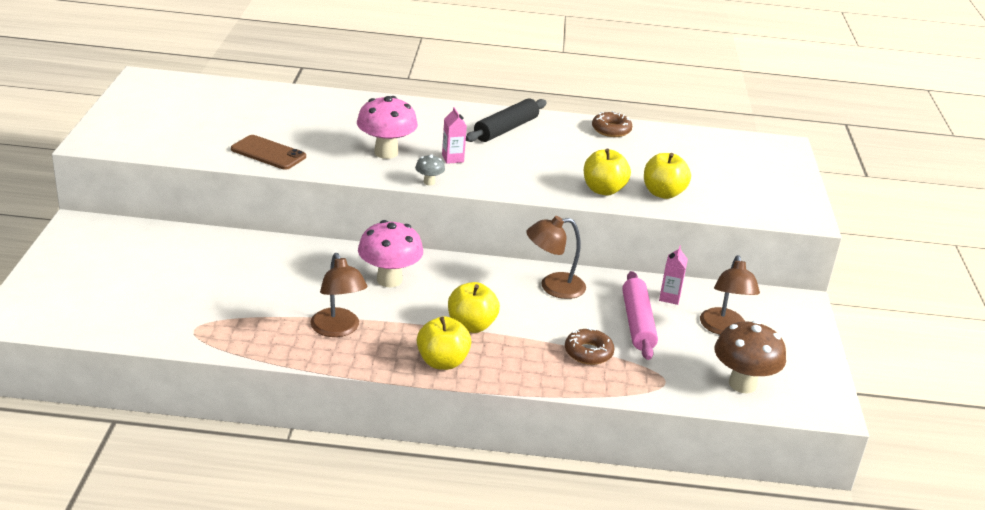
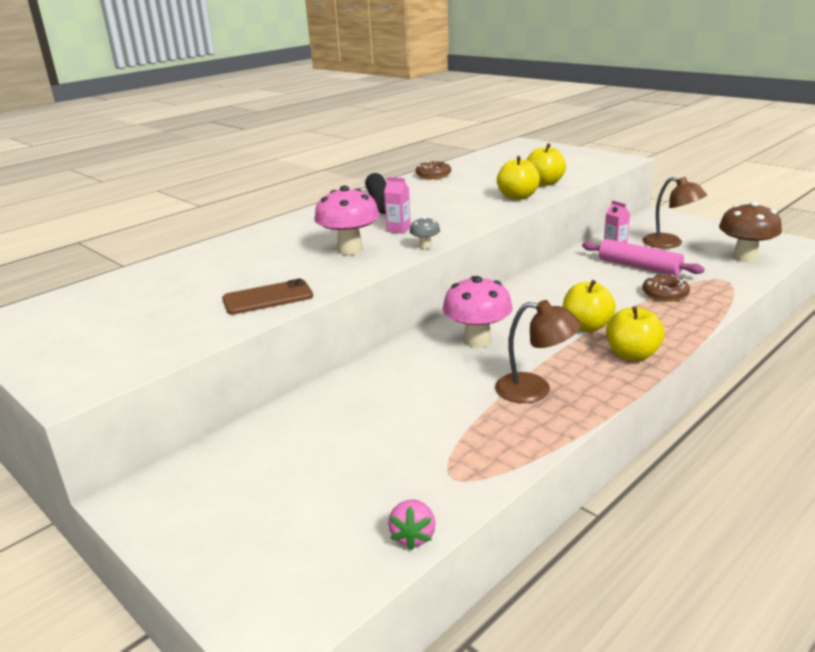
camera: 45 degrees left, 5 degrees down
(122, 335) = (413, 536): none -> pink strawberry
(553, 287) = (560, 280): brown lamp -> none

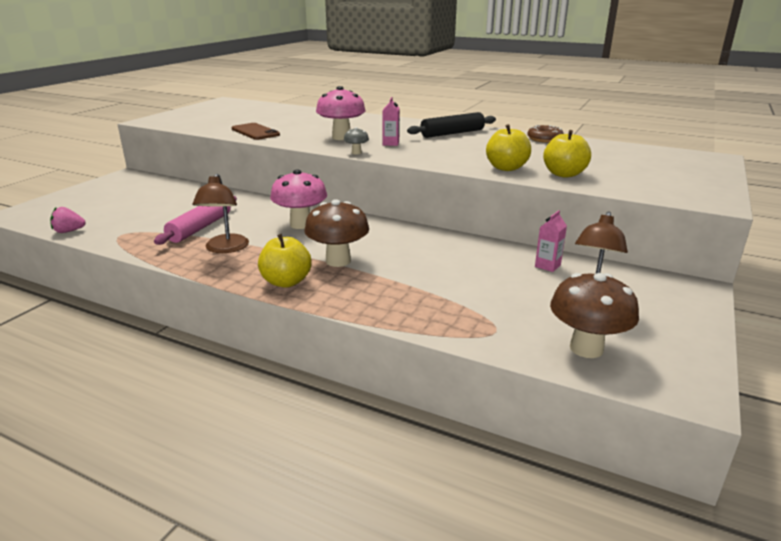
camera: 70 degrees right, 0 degrees up
(586, 327) = (338, 261): yellow apple -> brown mushroom
(639, 266) = (500, 280): pink rolling pin -> pink rolling pin (200, 228)
(665, 294) = (431, 295): brown donut -> none

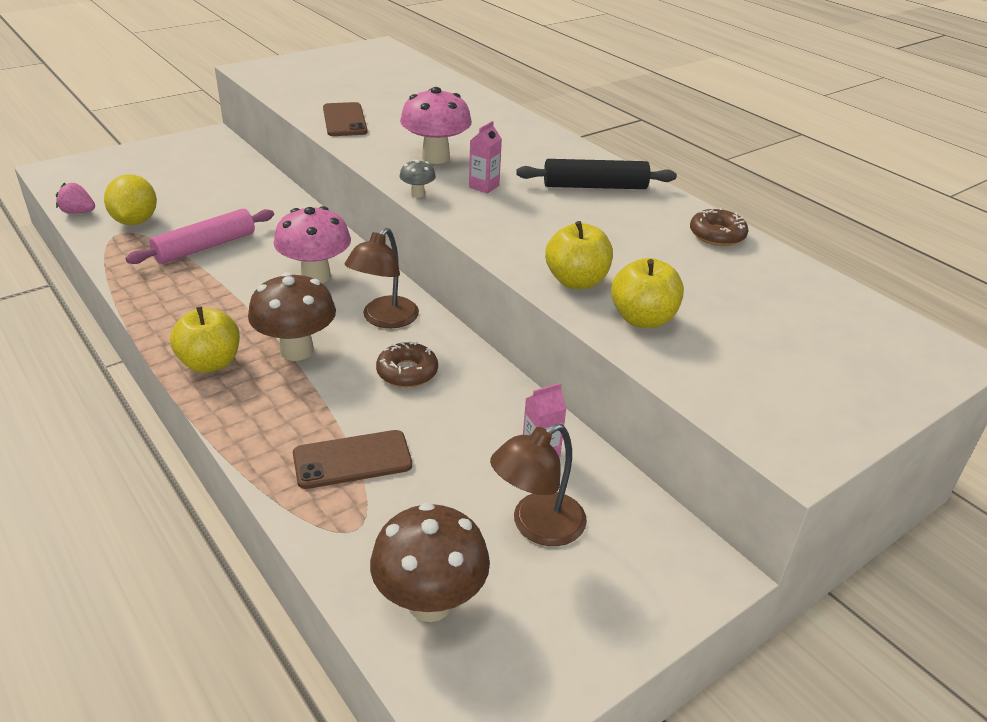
camera: 25 degrees right, 10 degrees up
(125, 226) = (135, 221): none -> yellow lemon
(225, 248) = (199, 289): brown lamp -> brown lamp (384, 319)
(423, 253) = (407, 372): none -> brown donut
(447, 300) = (352, 459): none -> brown phone

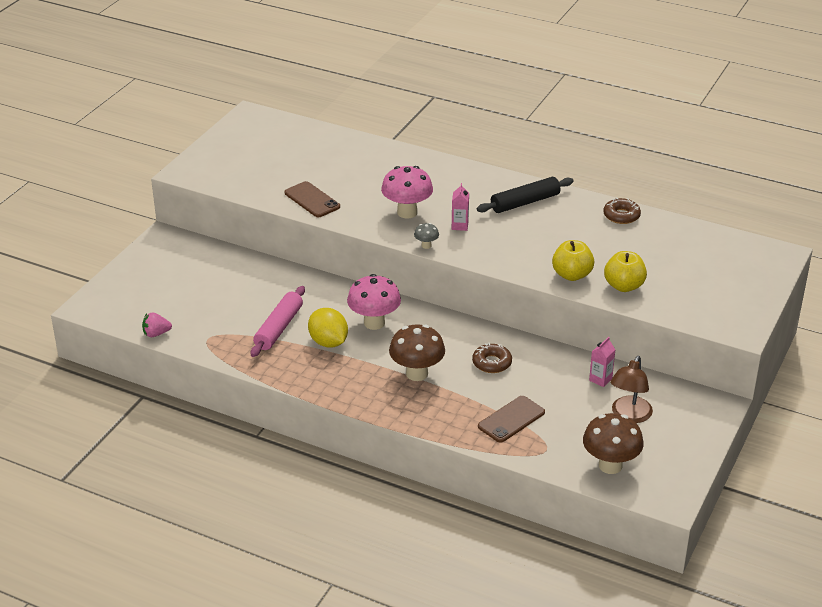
camera: 25 degrees left, 0 degrees up
(135, 221) = (206, 326): yellow lemon -> yellow lemon (328, 342)
(210, 363) = (376, 399): yellow apple -> none
(384, 319) = (446, 336): brown lamp -> none

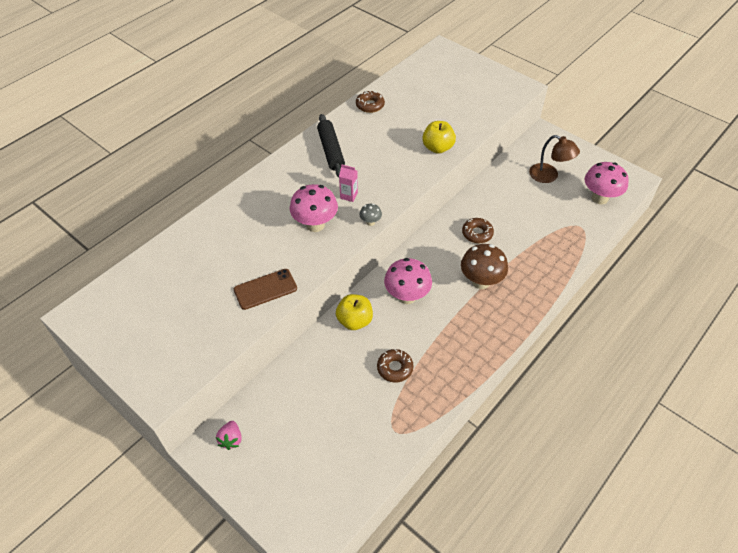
camera: 75 degrees left, 15 degrees up
(156, 334) = (374, 478): pink strawberry -> pink strawberry (231, 439)
(279, 328) = (395, 368): pink rolling pin -> brown donut
(328, 342) = (425, 334): yellow lemon -> none
(511, 419) = (545, 237): brown phone -> none
(600, 379) = (508, 180): pink carton -> none
(610, 465) = (599, 198): brown mushroom -> pink mushroom
(624, 286) = (459, 125): yellow apple -> yellow apple (354, 321)

